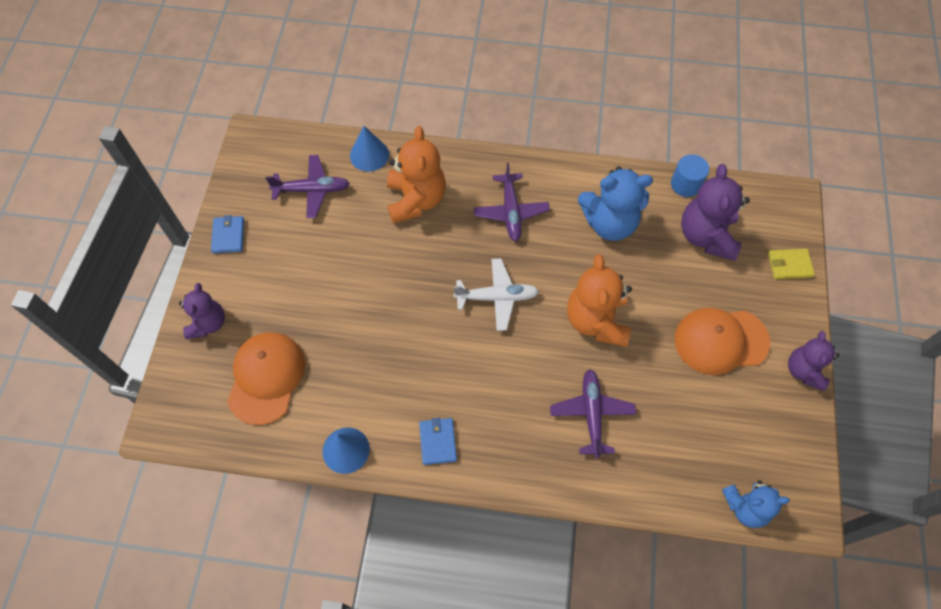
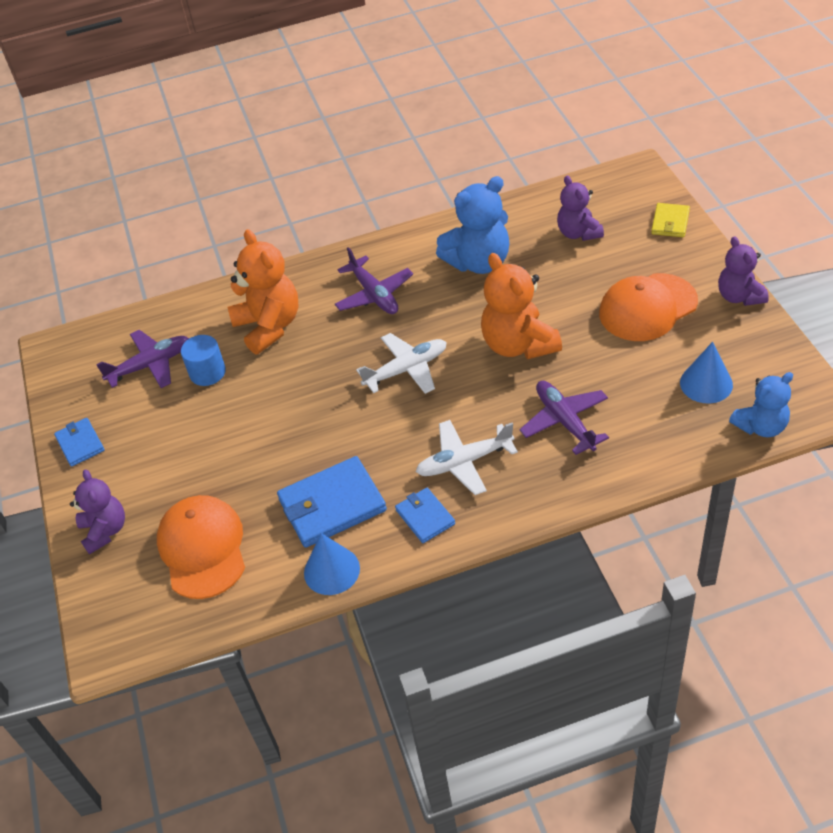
camera: 20 degrees left, 15 degrees down
(369, 155) = (194, 310): blue cone -> blue cone (706, 383)
(376, 392) = (332, 505): none -> blue wallet
(494, 408) = (464, 462): none -> white plane
(685, 184) = (531, 202): blue cylinder -> blue cylinder (207, 372)
(706, 236) = (578, 233): purple teddy bear -> purple teddy bear, size x0.64
(789, 265) = (670, 222): yellow wallet -> yellow wallet turned 45 degrees counterclockwise

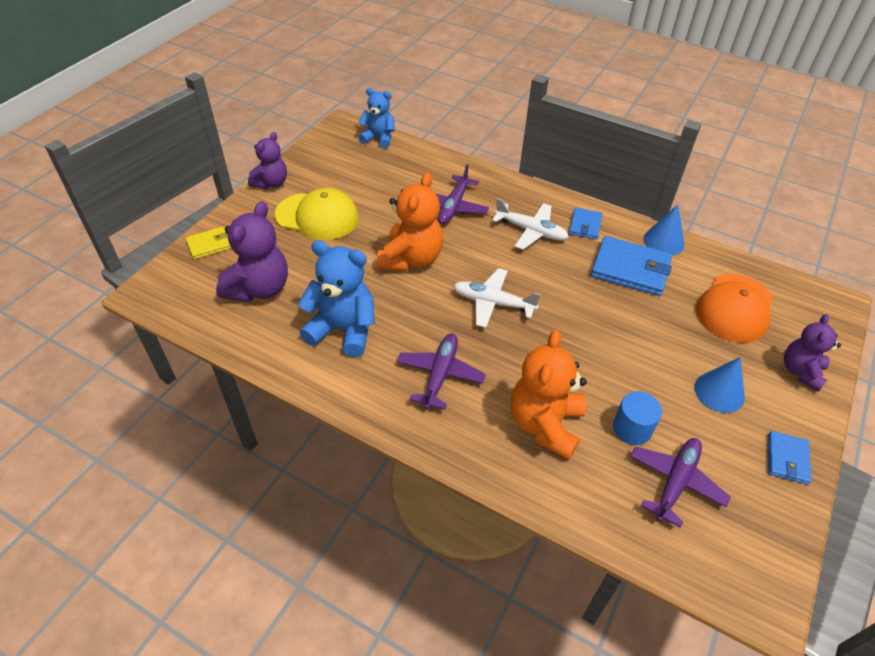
camera: 140 degrees left, 0 degrees up
(151, 365) = (675, 482): purple plane -> purple plane turned 105 degrees clockwise
(578, 233) = (259, 288): purple teddy bear -> purple teddy bear, size x1.56
(647, 307) = (317, 216): orange cap -> yellow cap
(706, 383) = (365, 167): blue cone -> blue cone (719, 392)

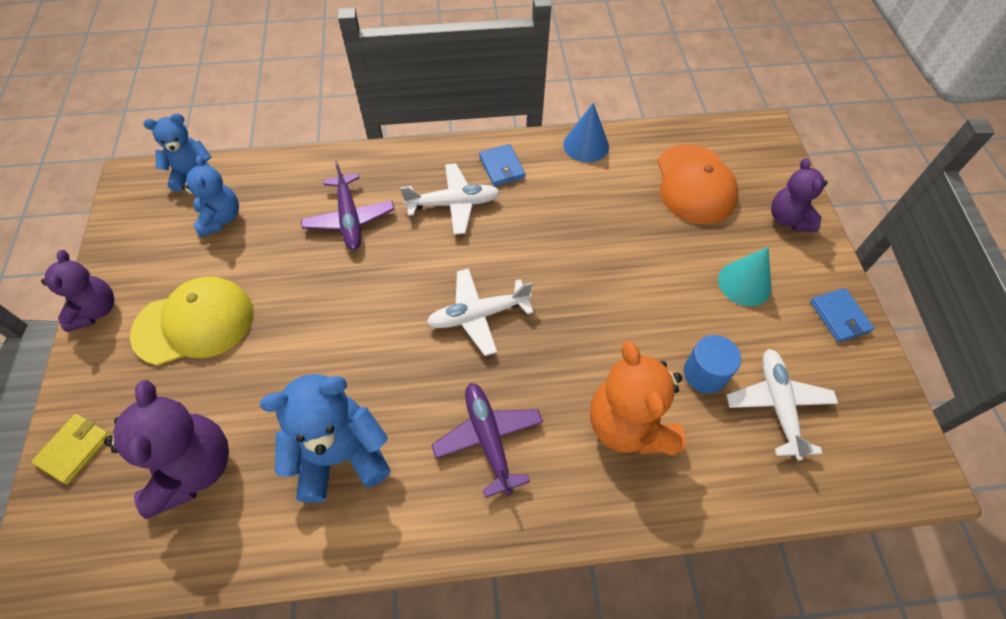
camera: 35 degrees left, 10 degrees up
(375, 169) = (220, 218): none -> blue teddy bear
(411, 259) = (351, 314): orange teddy bear -> none
(630, 269) = (579, 194): blue wallet -> none
(675, 482) = (778, 405): purple plane -> white plane
(719, 392) = (744, 283): blue cone -> turquoise cone

